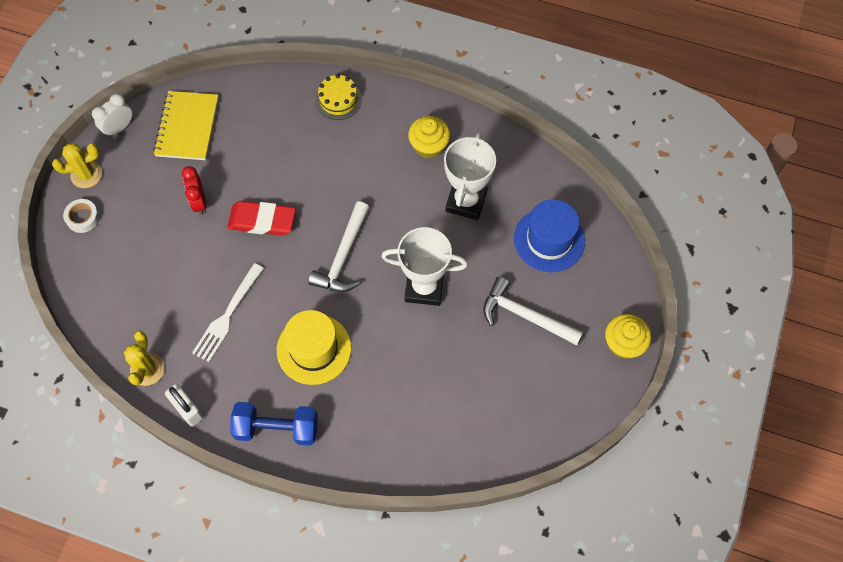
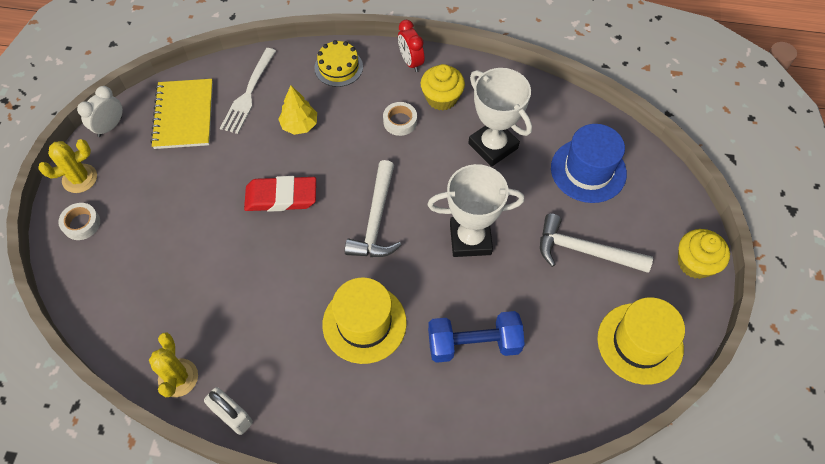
camera: 10 degrees left, 5 degrees down
(199, 202) = (209, 188): red clock -> red clock (411, 62)
(227, 315) = (260, 302): white fork -> white fork (248, 93)
(277, 428) = (340, 420): blue dumbbell -> blue dumbbell (473, 344)
(291, 153) = (299, 125): none -> yellow tree
(384, 164) = (400, 121): none -> white tape
(466, 201) = (493, 146): white trophy -> white trophy turned 45 degrees counterclockwise
(552, 407) = (640, 343): none -> yellow hat

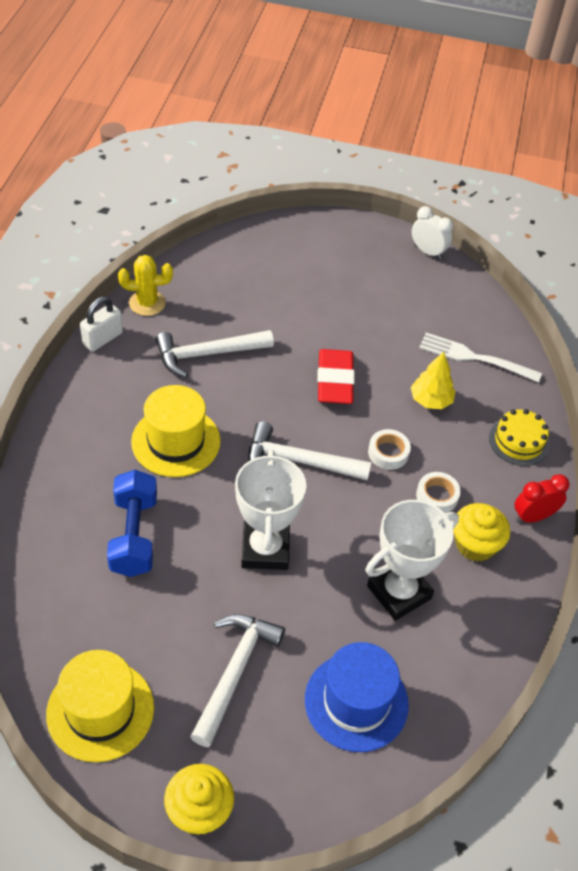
camera: 90 degrees right, 10 degrees down
(80, 178) = (366, 234): yellow cactus -> none
(81, 224) = (315, 237): white tape -> white tape (388, 453)
(184, 115) = (443, 306): yellow notebook -> none
(252, 308) = (208, 354): none -> white hammer

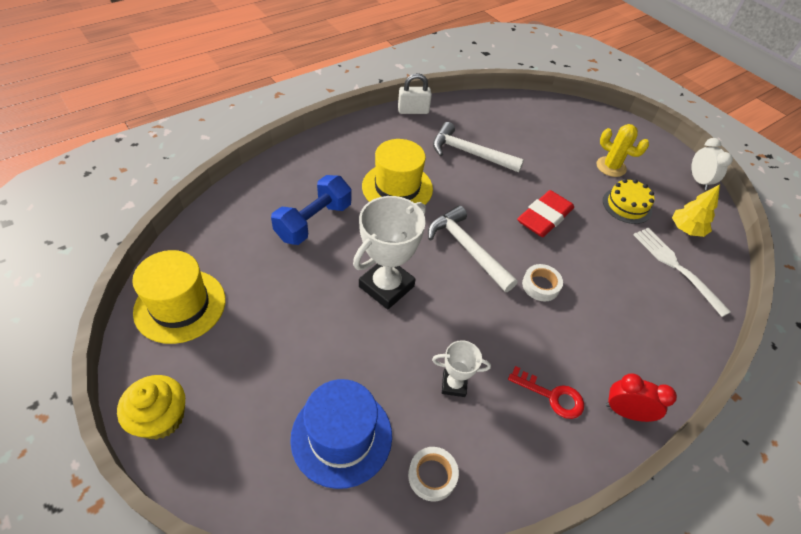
camera: 40 degrees right, 0 degrees up
(147, 303) = (460, 107): yellow cactus -> yellow cactus (611, 167)
(234, 672) = (282, 347): white hammer -> none
(399, 592) = (454, 384): white trophy -> white trophy, size x0.53
(431, 400) = (610, 273): yellow tree -> yellow tree (686, 229)
(437, 496) = (552, 339): white tape -> white tape (432, 475)
(475, 544) = (552, 396): yellow cupcake -> red key
(519, 441) = (663, 347): yellow cake -> yellow cake (627, 205)

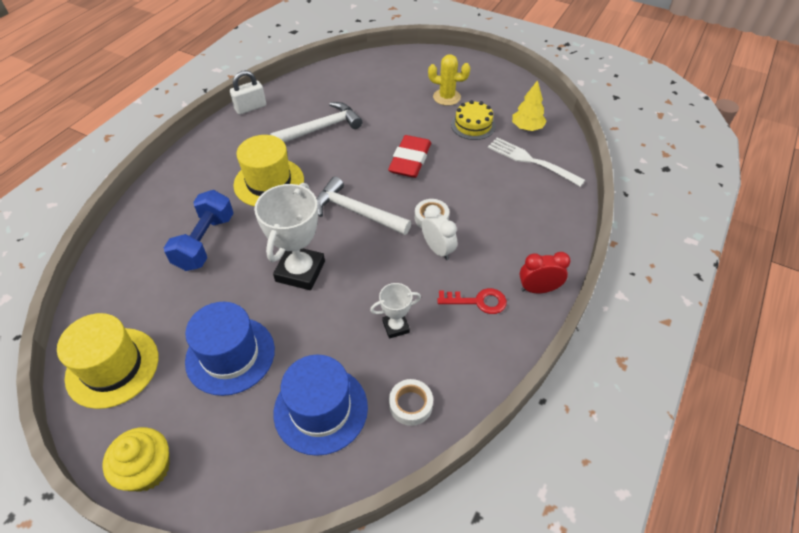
camera: 20 degrees left, 0 degrees up
(284, 341) = (230, 355): none -> blue hat
(470, 153) = (321, 128): white hammer -> white hammer turned 150 degrees clockwise
(698, 181) = (521, 84): white clock -> white clock (438, 250)

